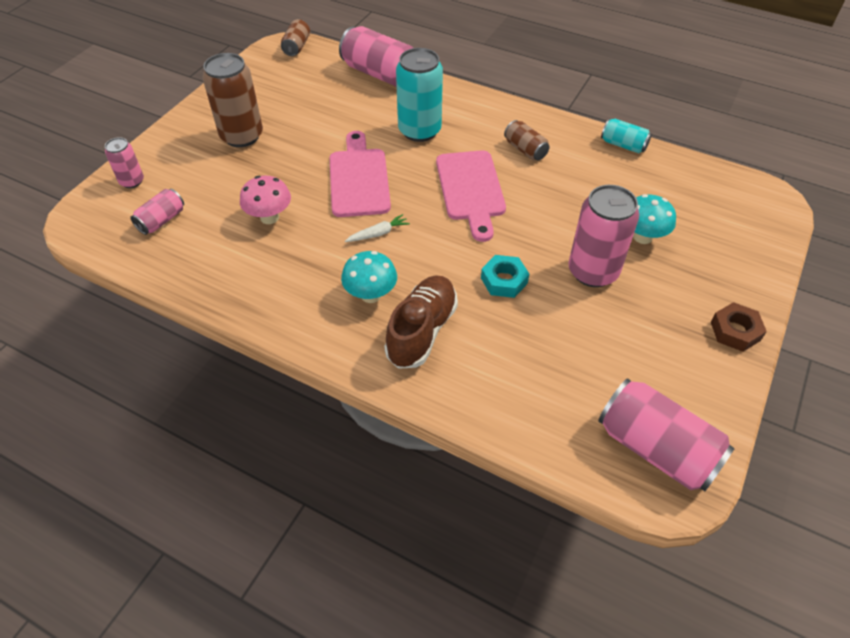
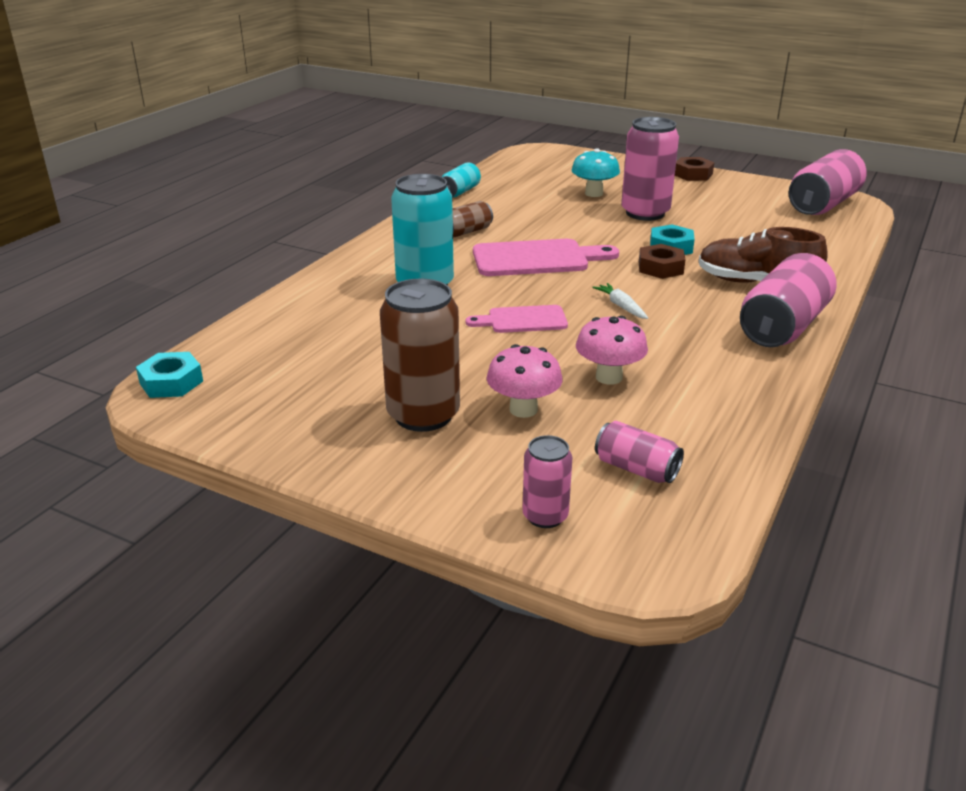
camera: 90 degrees left, 20 degrees down
(238, 176) = (523, 409): none -> pink mushroom
(297, 47) = (171, 382): brown can -> turquoise nut
(358, 179) = (522, 320): pink cutting board -> pink cutting board, size x0.61
(371, 295) = (718, 308): turquoise mushroom -> none
(380, 74) = (284, 311): pink can -> pink can (783, 327)
(455, 267) = (660, 268): none -> brown nut

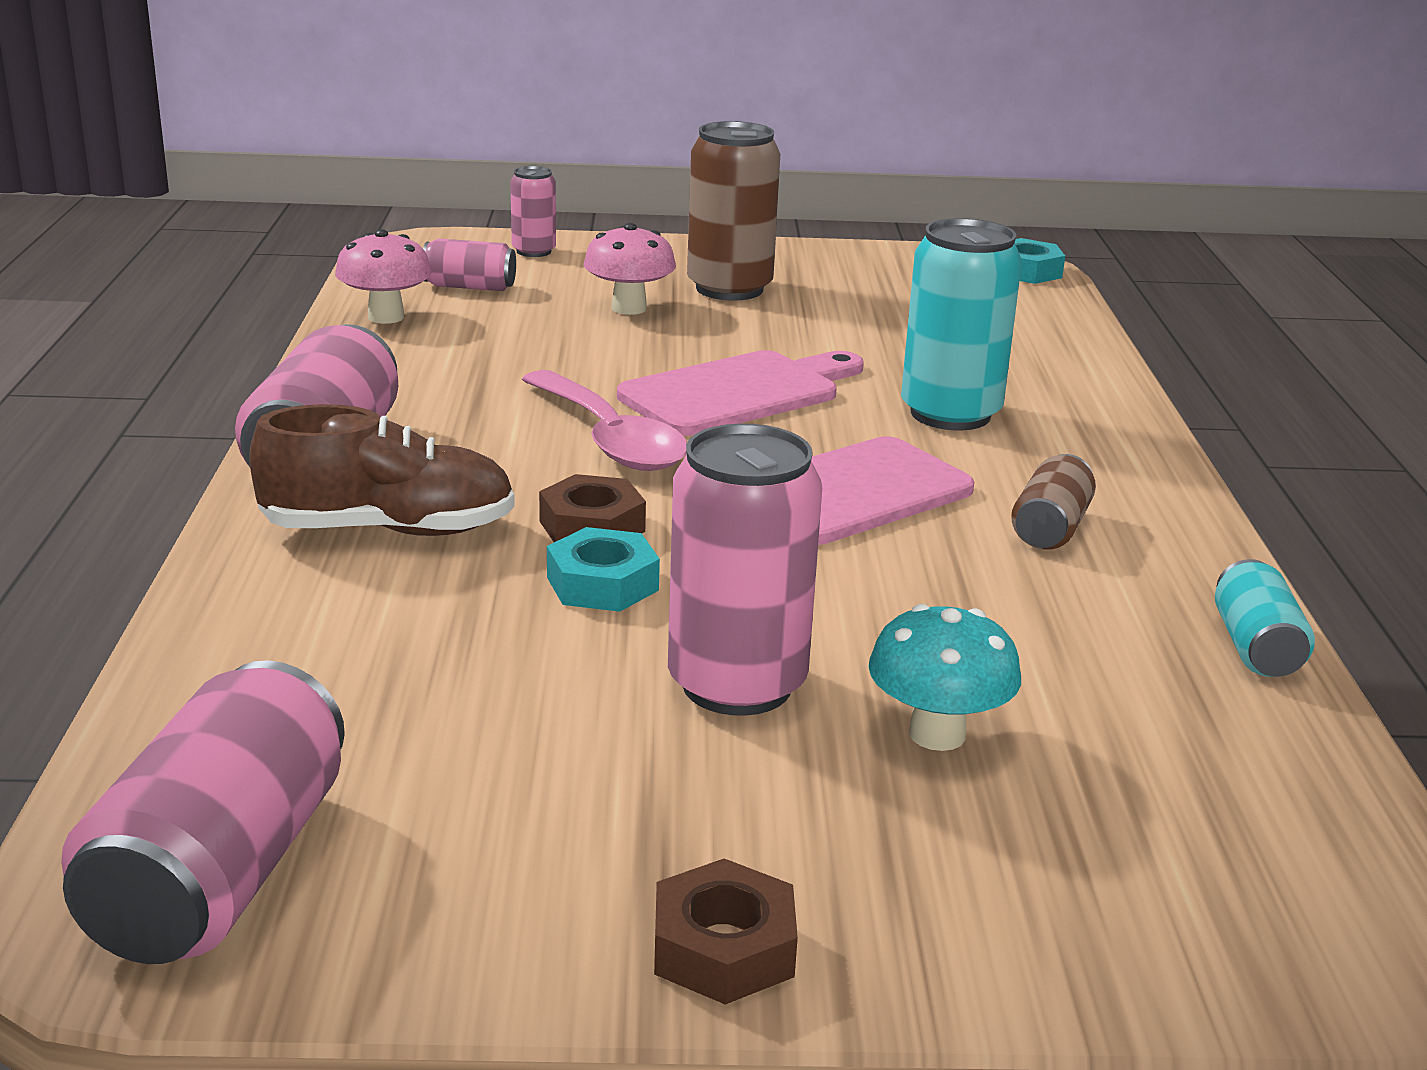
camera: 150 degrees right, 5 degrees down
(522, 320) = (738, 393): pink cutting board -> pink cutting board, size x1.65
(609, 377) = (556, 350): pink mushroom -> pink mushroom (386, 317)
(621, 306) = (610, 439): white carrot -> pink spoon

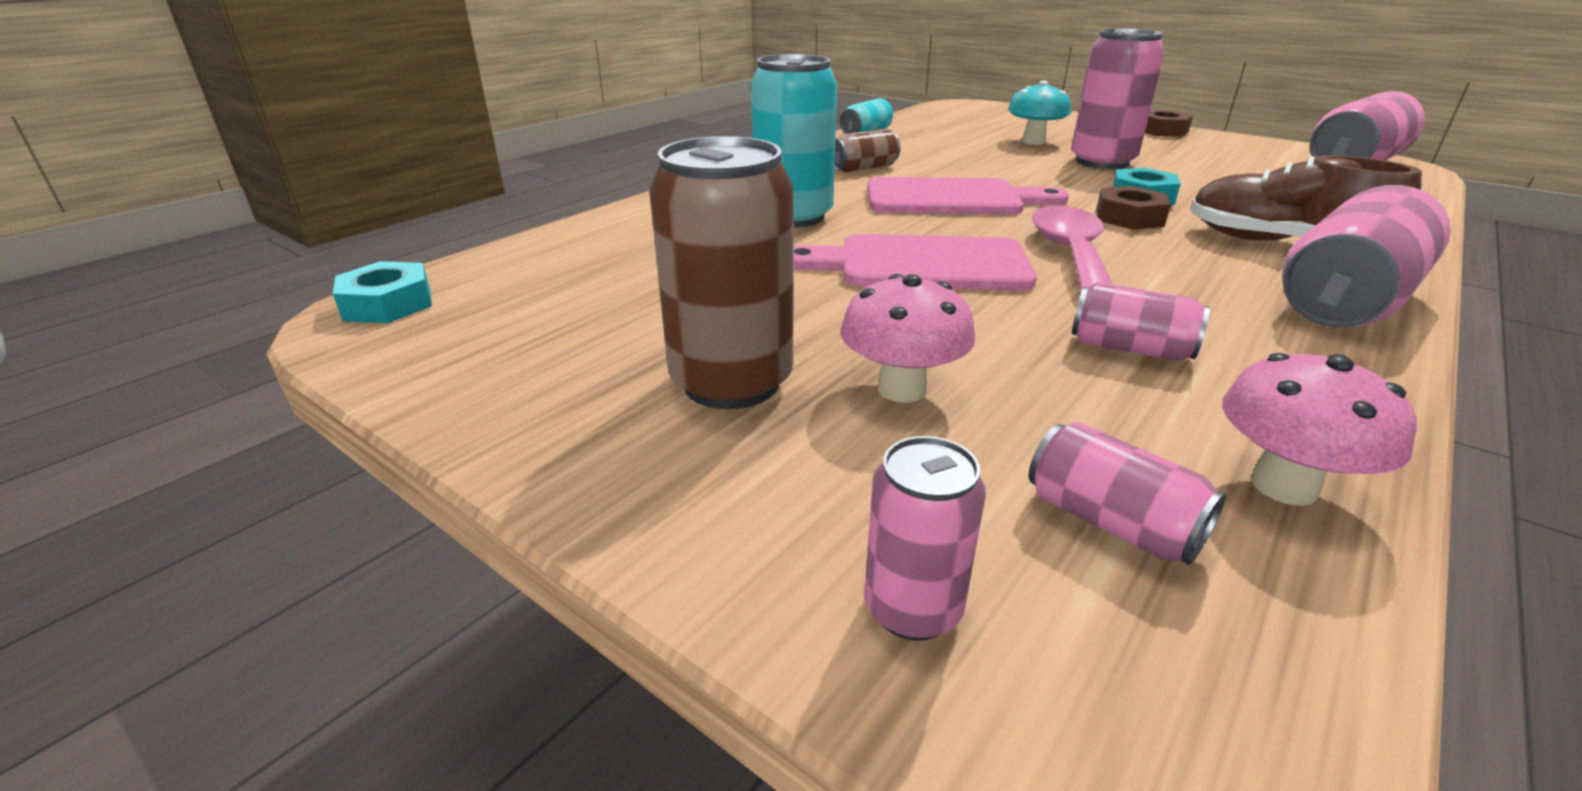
camera: 140 degrees left, 5 degrees up
(503, 365) = (1130, 348): none -> pink can

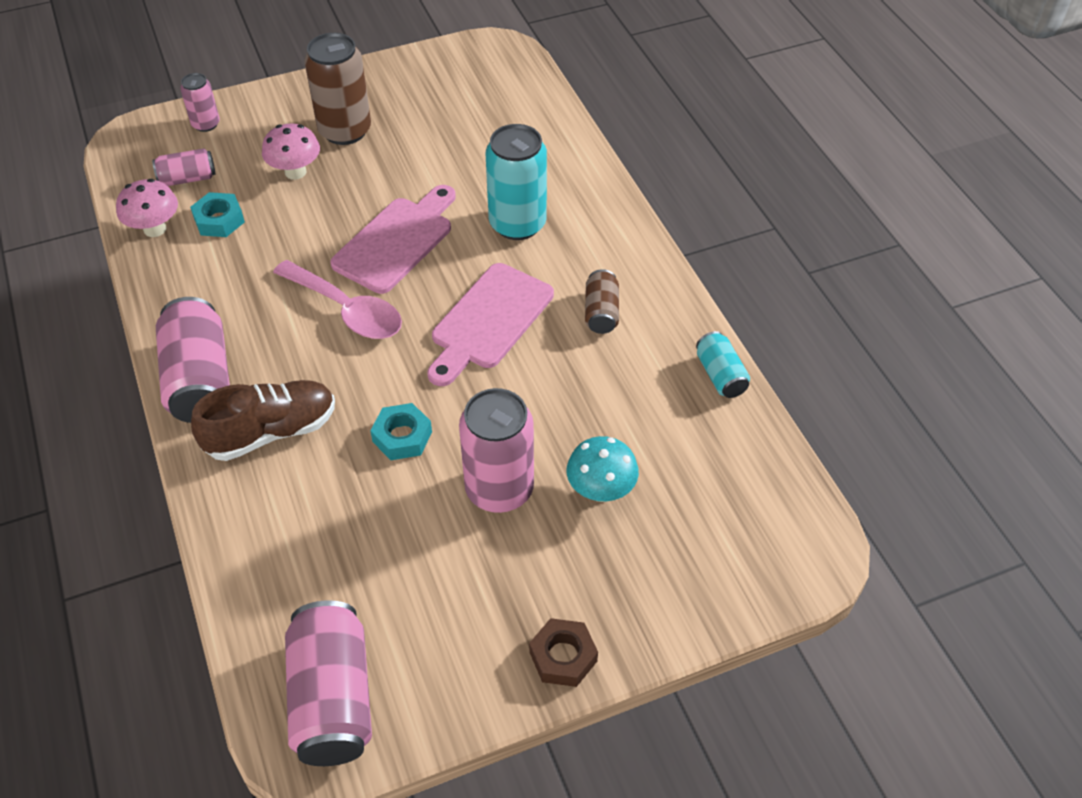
camera: 120 degrees right, 20 degrees up
(388, 304) = (509, 56): turquoise nut -> turquoise nut (219, 220)
(1129, 217) = (374, 391): brown nut -> none
(1130, 348) = (252, 258): pink can -> none

